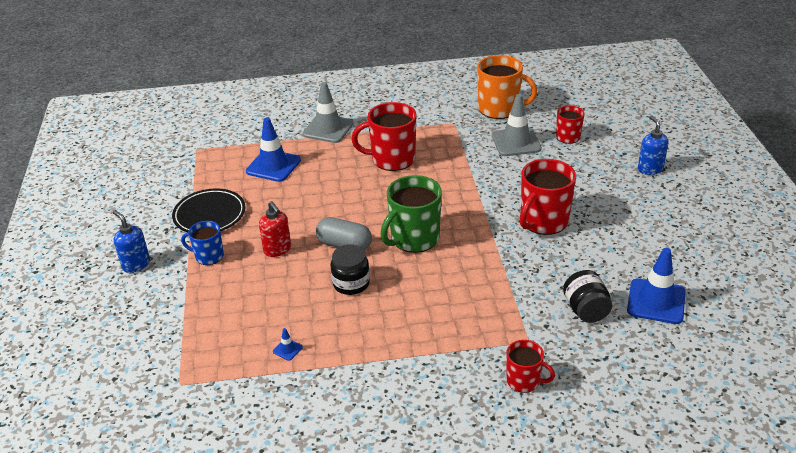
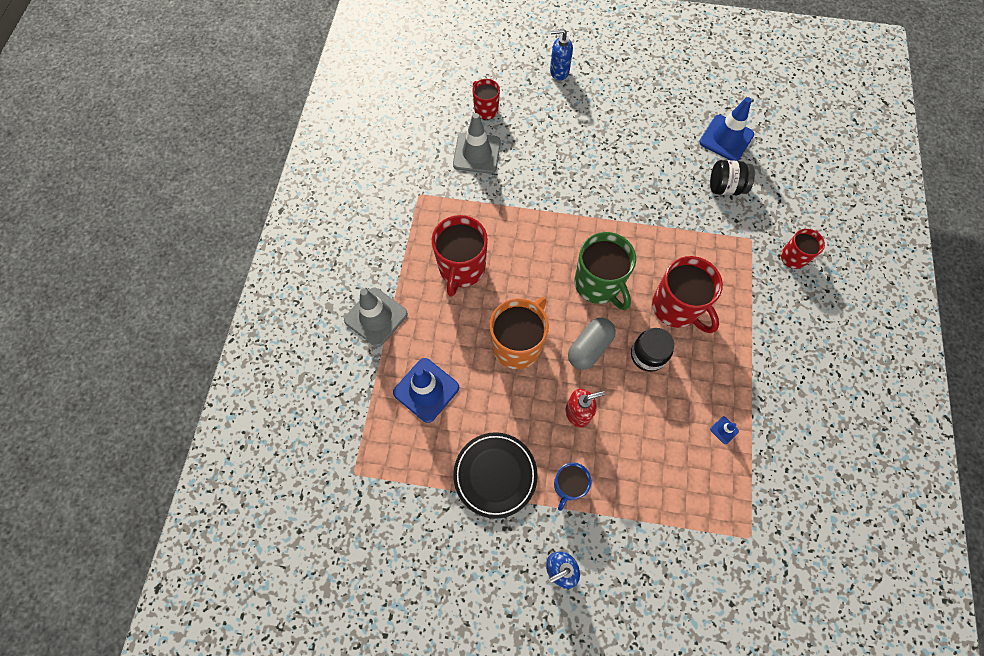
camera: 75 degrees left, 30 degrees up
(499, 109) = (412, 147): orange mug -> orange mug (517, 345)
(543, 221) = (606, 175): red mug -> red mug (676, 307)

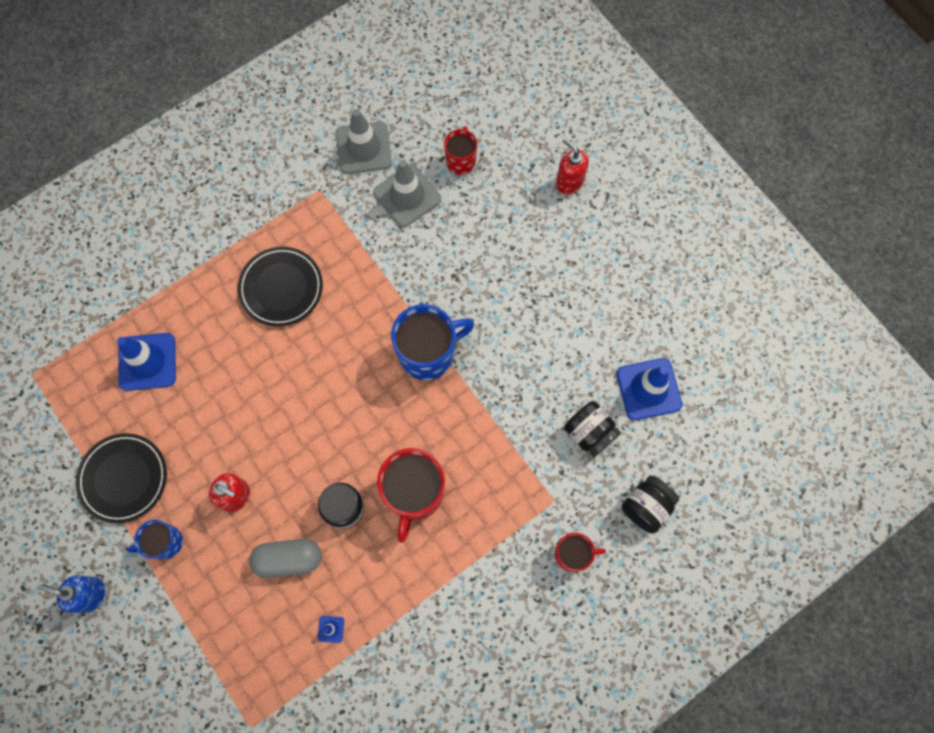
camera: 45 degrees right, 5 degrees up
(376, 317) = (174, 265): grey traffic cone -> grey traffic cone (364, 148)
(461, 268) = (281, 288): red mug -> black plate
(517, 345) = (253, 395): orange mug -> none
(559, 72) = (569, 182): blue soap dispenser -> red soap dispenser
(589, 348) = (304, 454): grey capsule -> grey capsule (288, 559)
(592, 226) = (428, 354): none -> blue mug
(598, 284) = (373, 409): green mug -> none
(797, 197) = (646, 507): none -> black jar

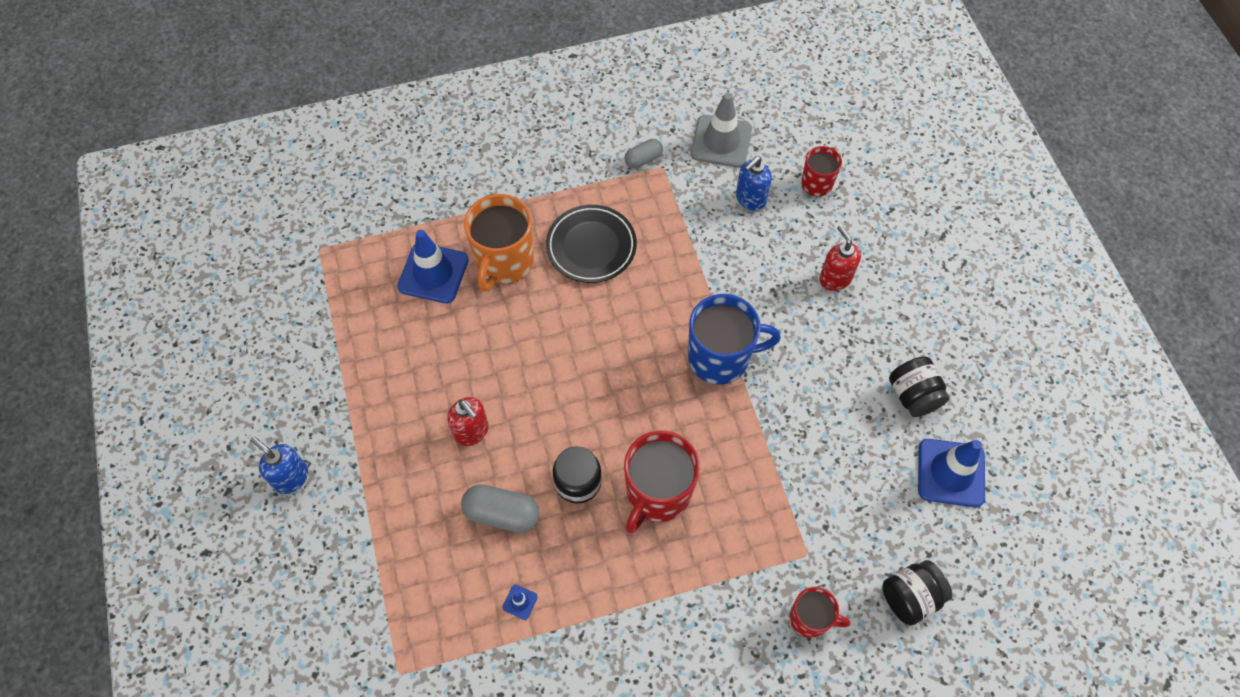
camera: 20 degrees right, 10 degrees down
(124, 478) = (367, 376): black plate -> none
(165, 542) = (384, 452): blue mug -> none
(208, 329) = (504, 262): none -> orange mug
(299, 188) = (643, 159): none -> grey capsule
(407, 196) = (750, 199): grey traffic cone -> blue soap dispenser
(569, 182) = (926, 237): red soap dispenser -> red soap dispenser (835, 278)
(589, 433) = (869, 496): black jar -> black jar (913, 395)

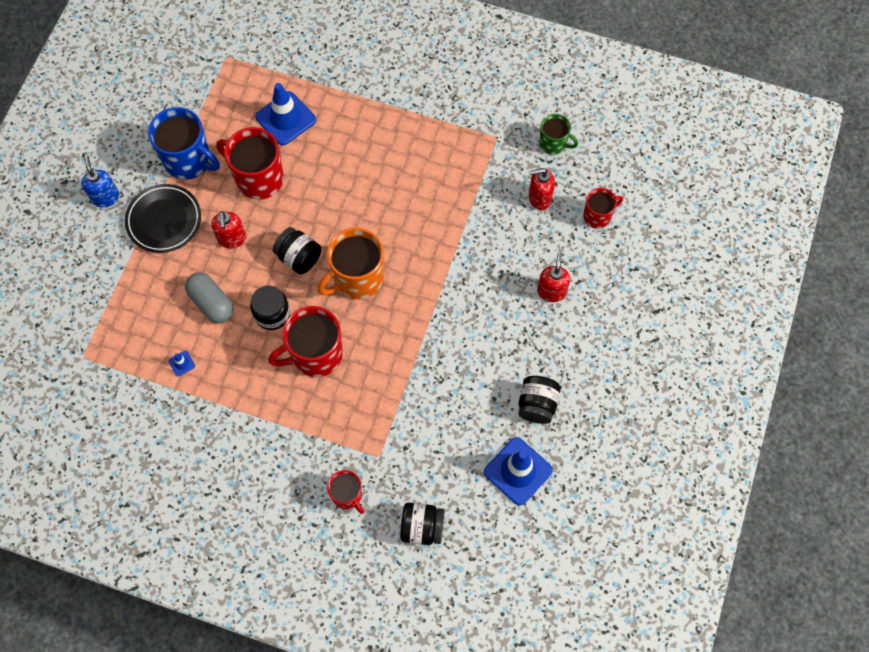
camera: 35 degrees right, 5 degrees up
(451, 351) = (258, 178): none -> red mug
(504, 262) = (337, 139): orange mug -> orange mug (357, 278)
(560, 405) = (299, 258): none -> black jar
(591, 246) = (402, 164): black plate -> black plate (164, 220)
(643, 159) = (487, 123): grey capsule -> none
(720, 358) = (427, 294): blue mug -> blue mug (188, 160)
(721, 141) = (553, 144): grey traffic cone -> green mug
(750, 199) = (539, 198): blue soap dispenser -> red soap dispenser

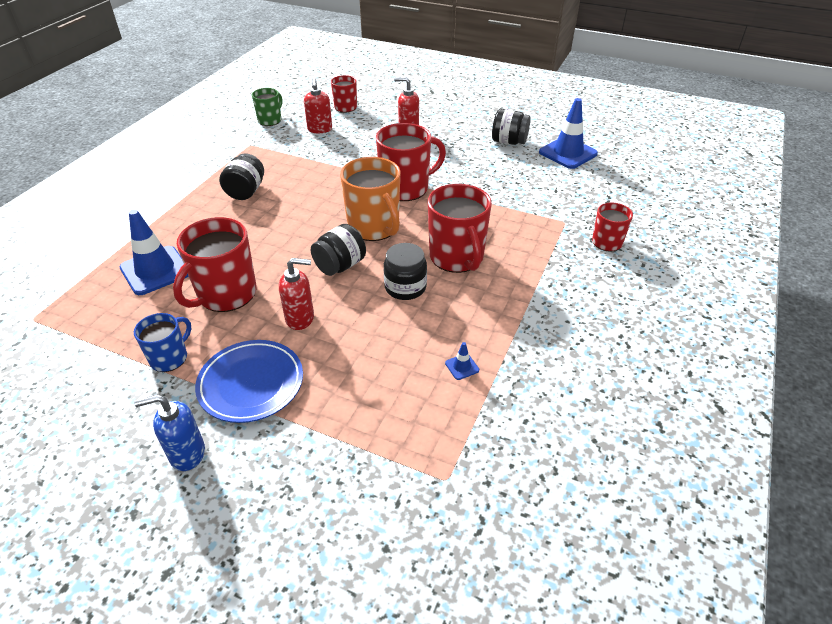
camera: 85 degrees left, 25 degrees down
(164, 220) = (251, 384): black plate -> blue plate
(188, 160) = (169, 358): blue mug -> blue mug, size x0.57
(211, 303) = (383, 338): grey capsule -> none
(422, 527) = (628, 201): black jar -> black jar (246, 191)
(427, 300) = (406, 188): none -> red mug

